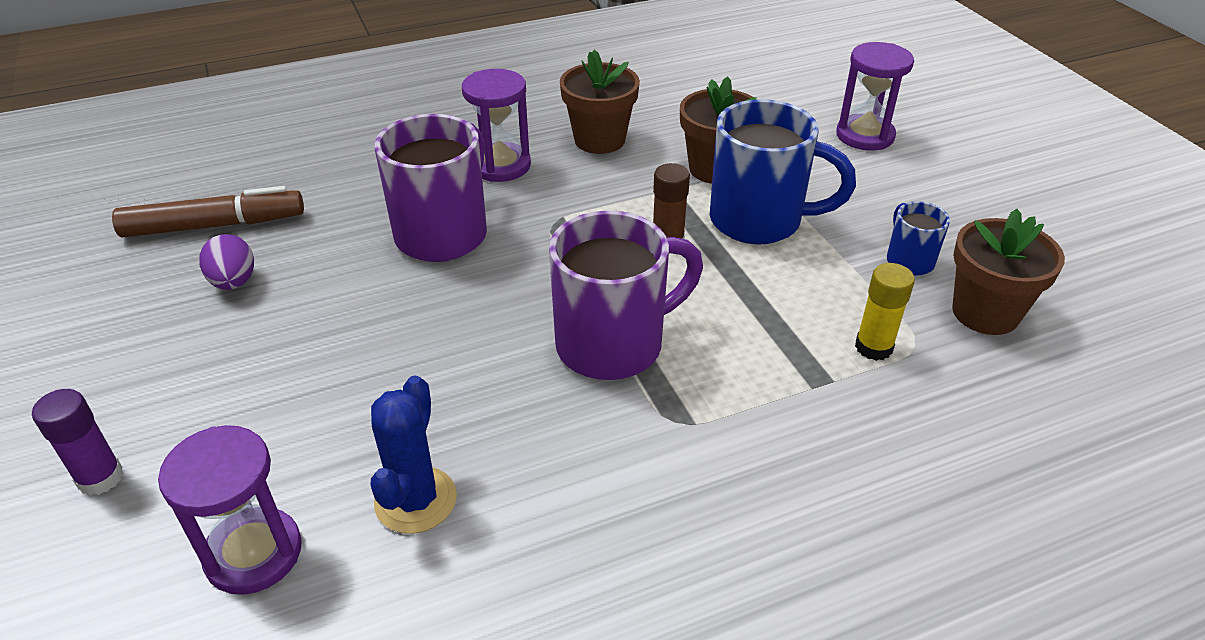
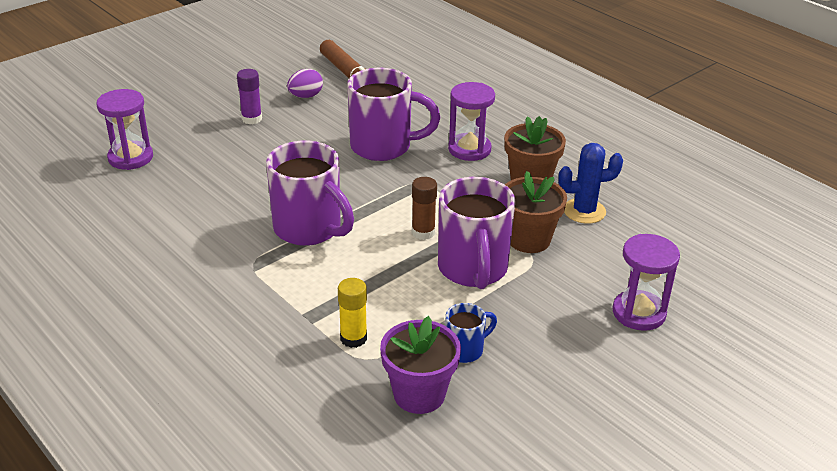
camera: 70 degrees right, 5 degrees down
(100, 478) = (163, 108): purple glue stick -> purple glue stick (251, 119)
(415, 500) = (171, 191): blue cactus -> blue cactus (584, 211)
(759, 221) = (473, 269): blue mug -> purple mug
(985, 313) = (419, 394): brown flower pot -> purple flower pot

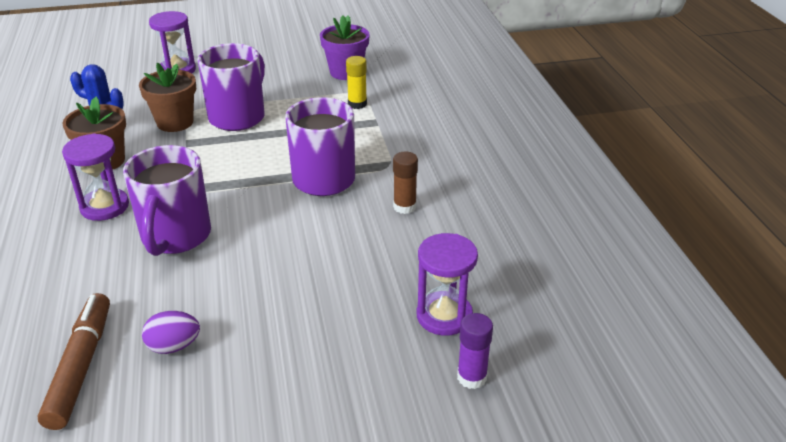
camera: 150 degrees left, 0 degrees up
(251, 119) = (270, 329): purple glue stick -> purple glue stick (472, 377)
(383, 147) = (175, 237): purple mug -> purple mug turned 120 degrees counterclockwise
(423, 232) = (240, 149): brown glue stick -> brown glue stick (404, 207)
(465, 350) = (298, 82): blue mug -> none

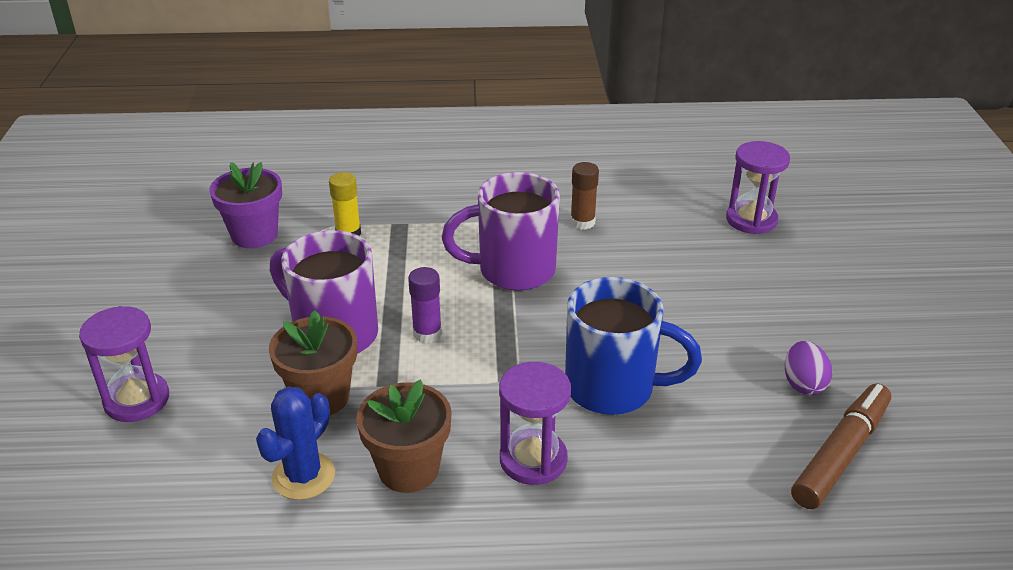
camera: 80 degrees left, 0 degrees up
(81, 366) = (840, 454): brown marker -> brown marker turned 120 degrees clockwise
(175, 237) = (613, 388): purple mug -> blue mug
(472, 377) = (824, 216): purple glue stick -> purple glue stick (427, 333)

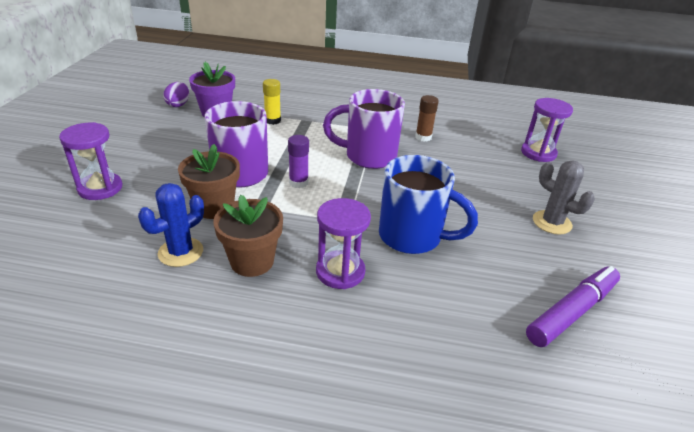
camera: 10 degrees right, 0 degrees up
(791, 329) = (551, 222): none -> grey cactus
(803, 384) = (553, 259): purple egg -> purple egg (178, 105)
(840, 454) = (571, 312): brown marker -> purple marker

